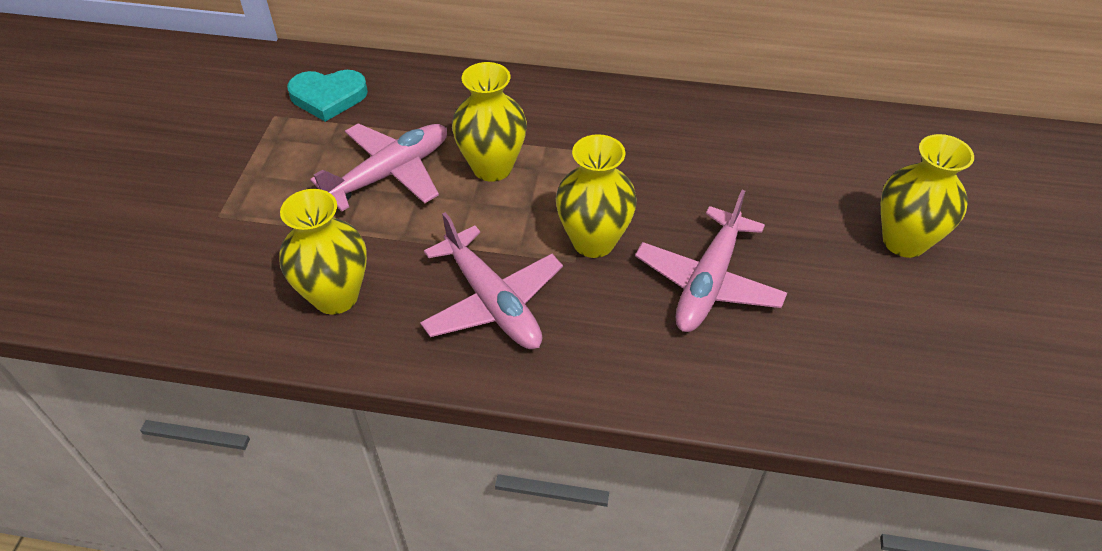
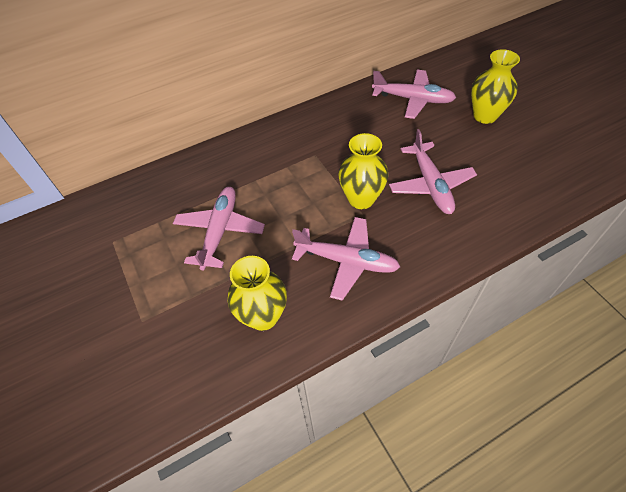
camera: 35 degrees left, 5 degrees up
(328, 97) = (135, 211): turquoise heart -> none
(492, 167) = (272, 194): yellow vase -> none
(815, 157) = (412, 99): none -> pink plane

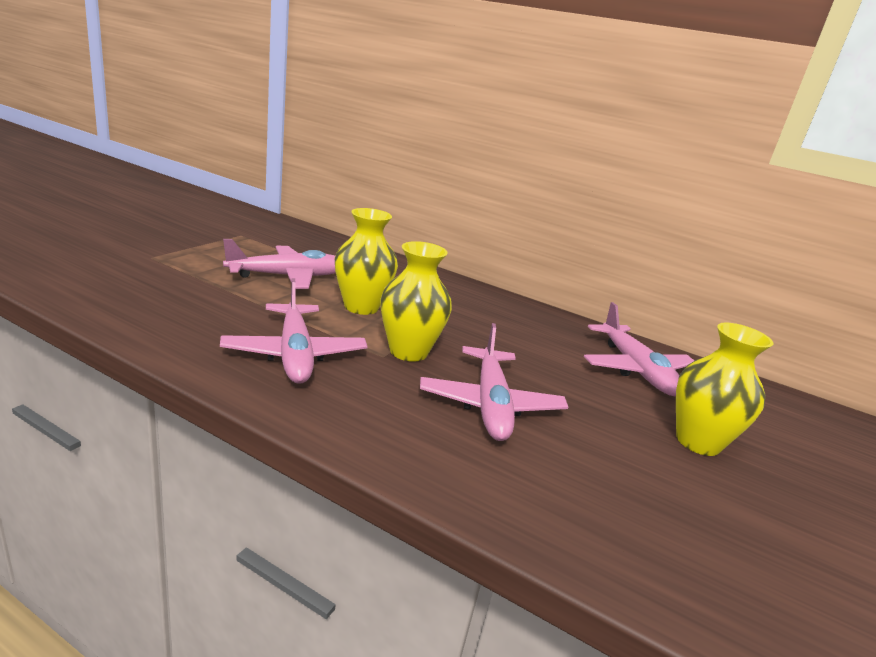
camera: 50 degrees right, 30 degrees down
(263, 316) = (180, 313): yellow vase -> yellow vase (361, 307)
(430, 184) = (490, 404): pink plane -> pink plane turned 45 degrees counterclockwise

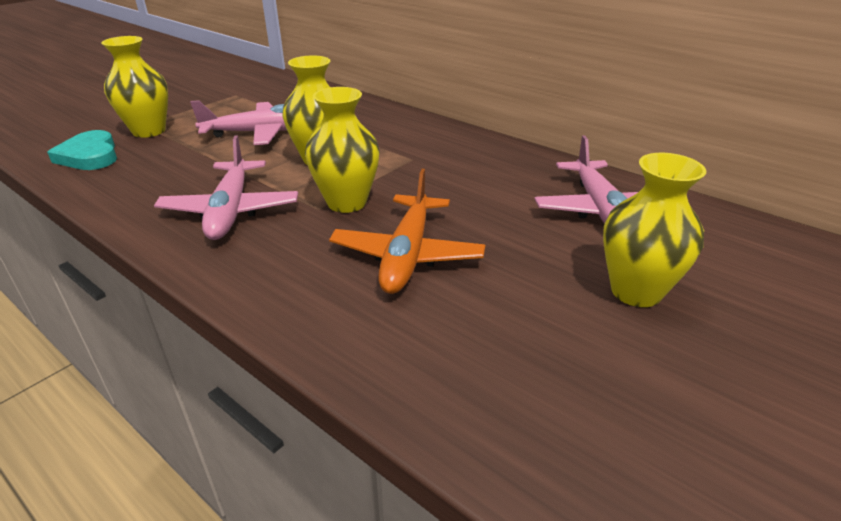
camera: 15 degrees right, 10 degrees up
(105, 287) = (90, 156): none -> turquoise heart
(162, 265) = (149, 131): none -> yellow vase
(490, 404) = (407, 254): pink plane -> orange plane

